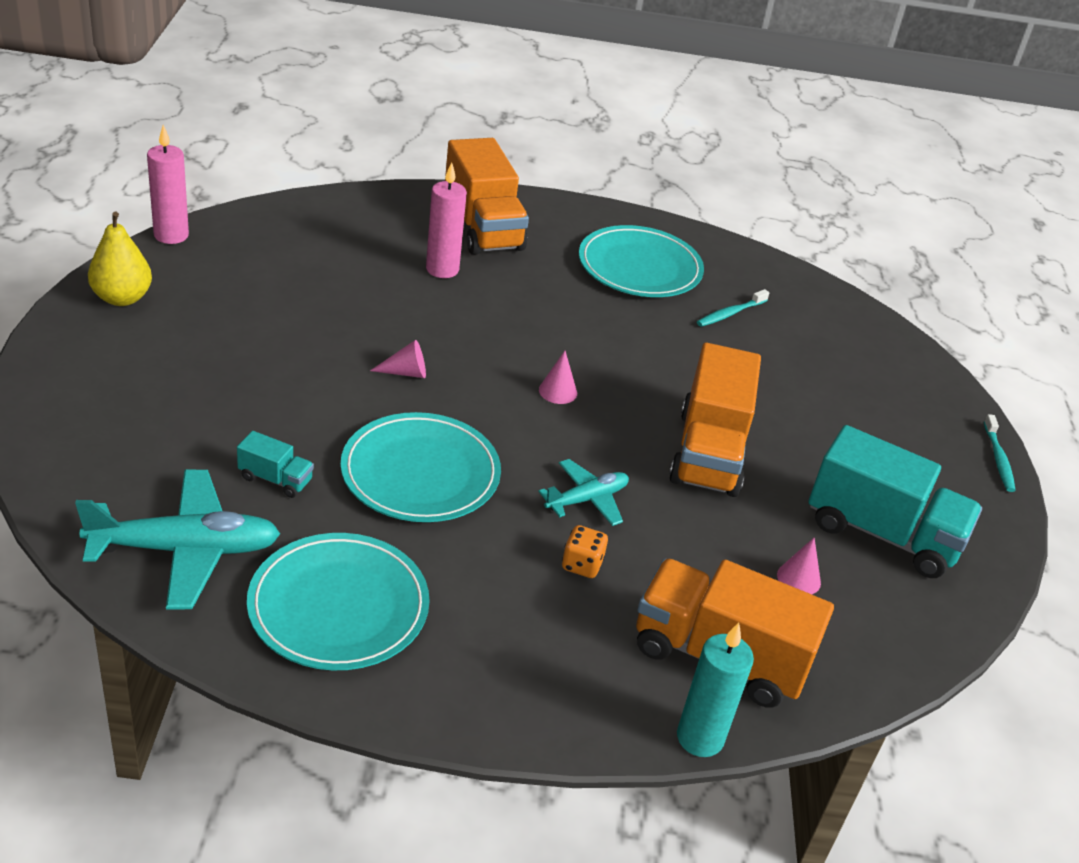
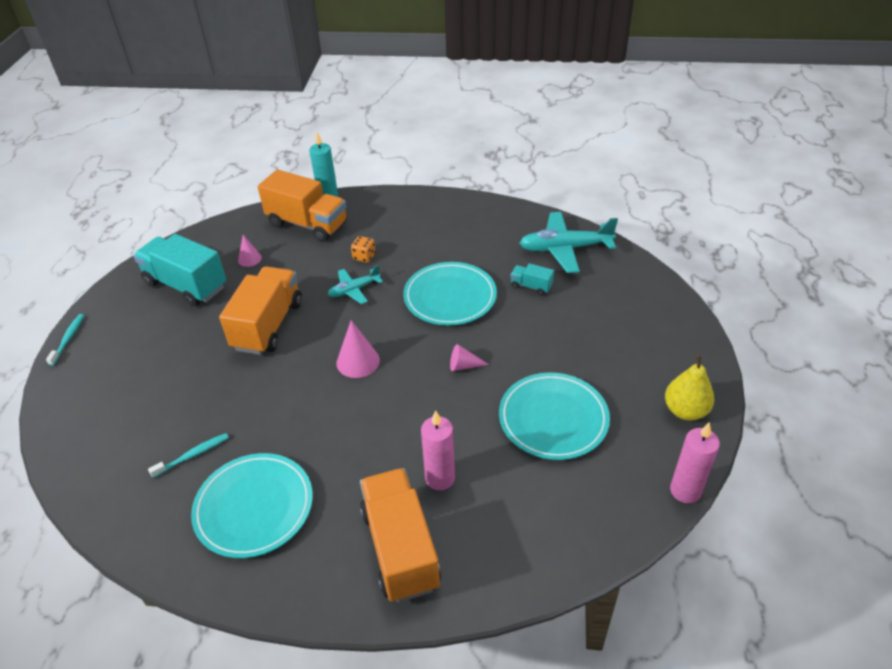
camera: 170 degrees left, 5 degrees up
(338, 606) = (485, 231): turquoise plate -> turquoise plate (553, 418)
(558, 391) = (358, 361): pink cone -> pink cone, size x1.60

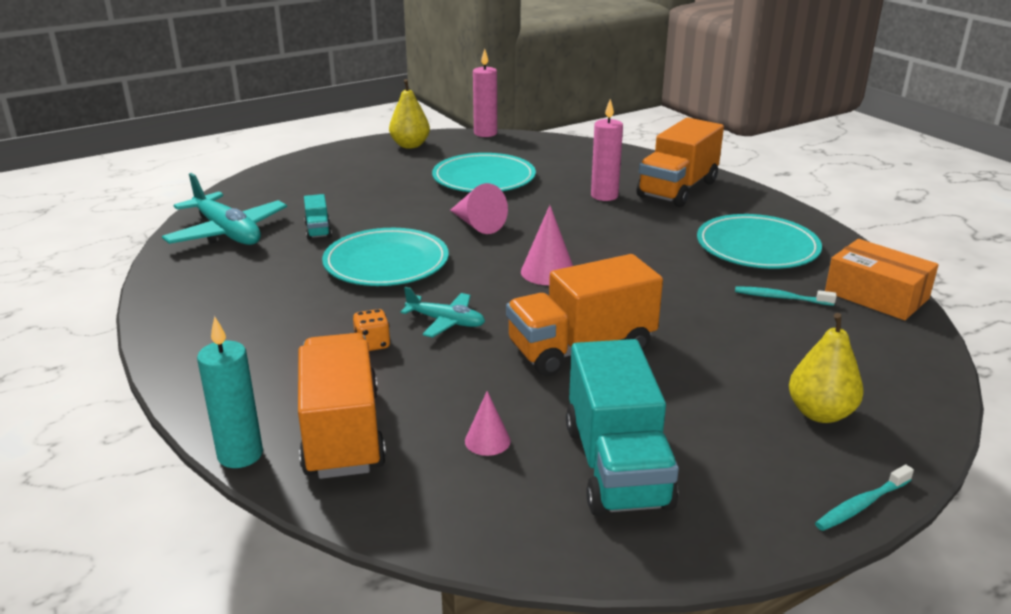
camera: 130 degrees left, 15 degrees down
(112, 375) = (820, 413): none -> yellow pear
(126, 515) = (876, 295): none -> orange box
(464, 366) = (477, 224): pink cone -> pink cone, size x1.60

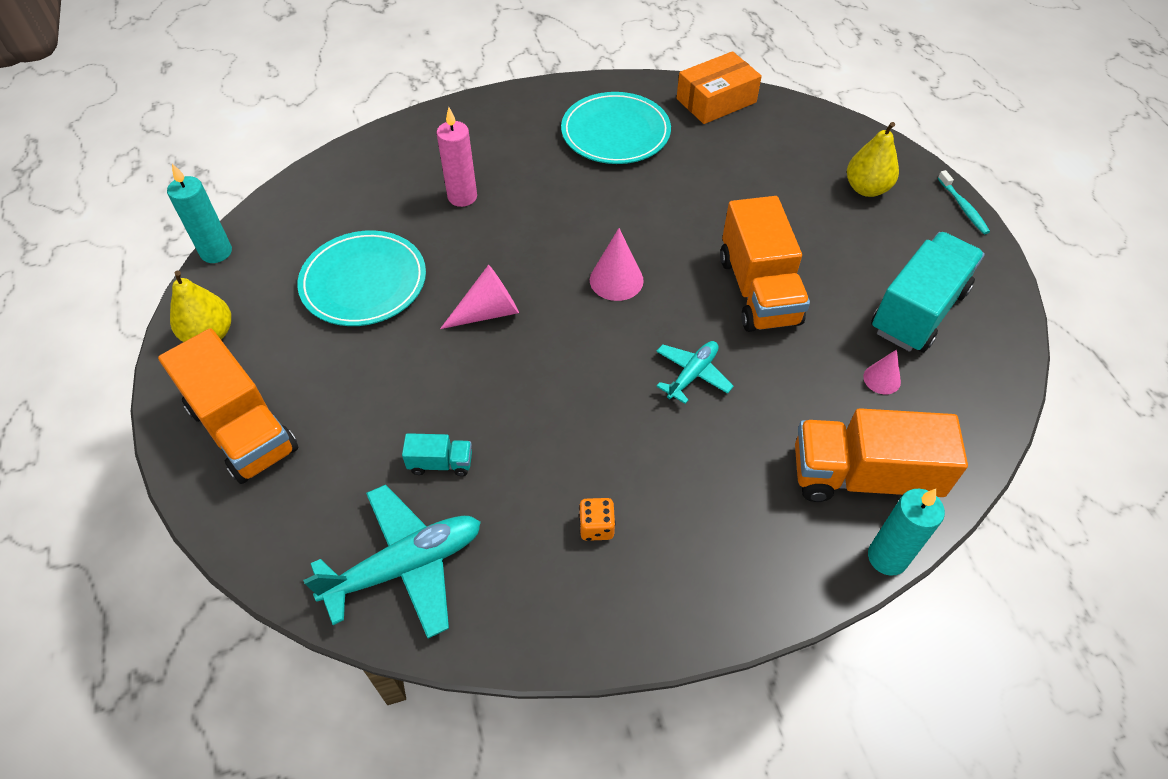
camera: 75 degrees left, 25 degrees up
(372, 344) = (721, 438): orange dice -> orange dice (596, 527)
(386, 263) = (552, 405): turquoise plate -> none
(485, 133) = (216, 252): pink candle -> turquoise candle
(616, 466) = (918, 311): turquoise truck -> turquoise truck turned 60 degrees counterclockwise
(677, 189) = (472, 141): orange truck -> orange truck (243, 429)
(781, 298) = (706, 150): turquoise toothbrush -> none

